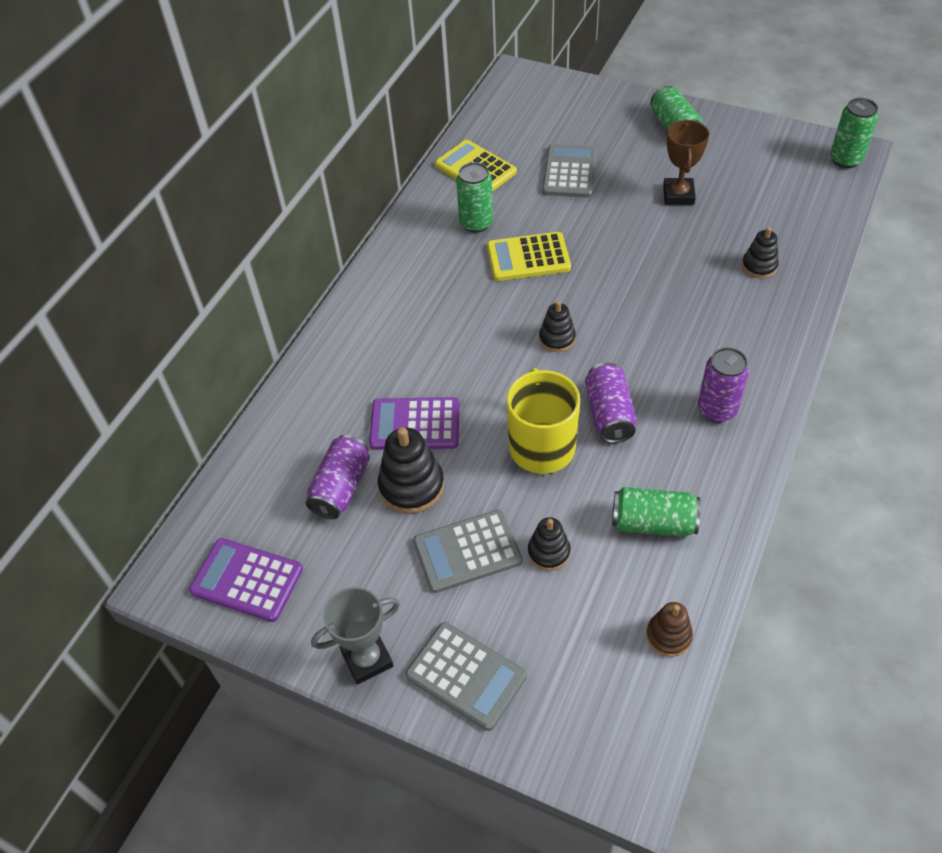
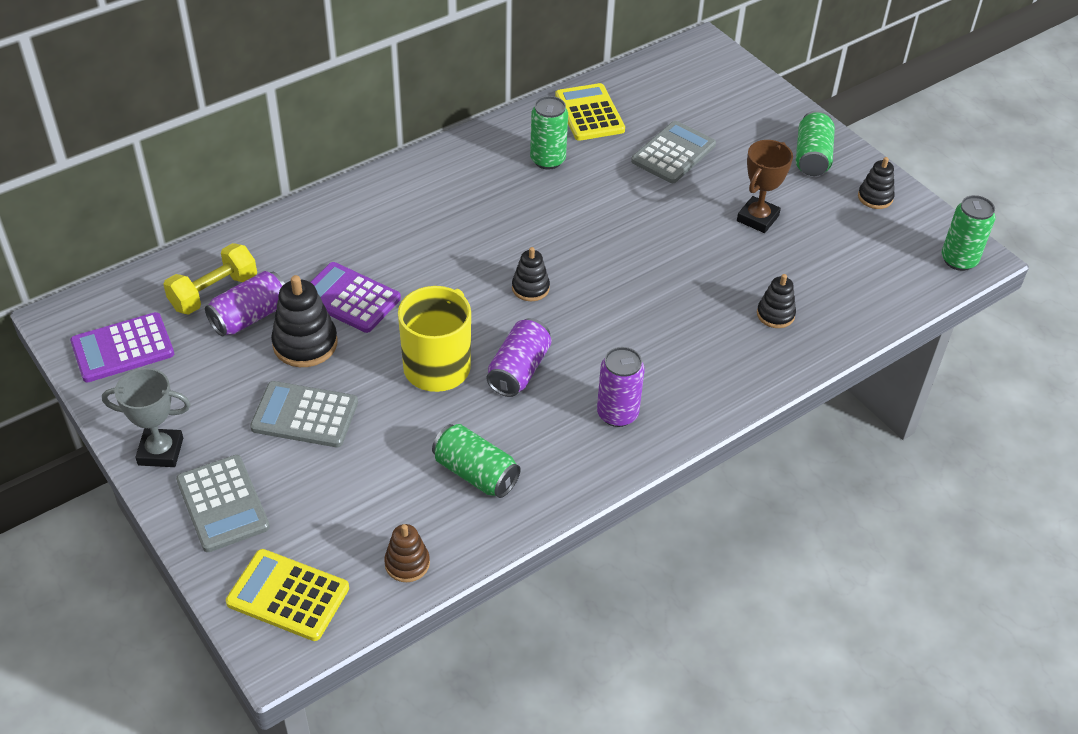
camera: 25 degrees right, 5 degrees down
(247, 580) = (122, 348): purple calculator -> purple calculator turned 75 degrees counterclockwise
(289, 482) = (214, 293): none -> yellow dumbbell
(528, 257) = (567, 209): yellow calculator -> yellow calculator (288, 595)
(549, 552) = (369, 450): black stacking toy -> black stacking toy (875, 197)

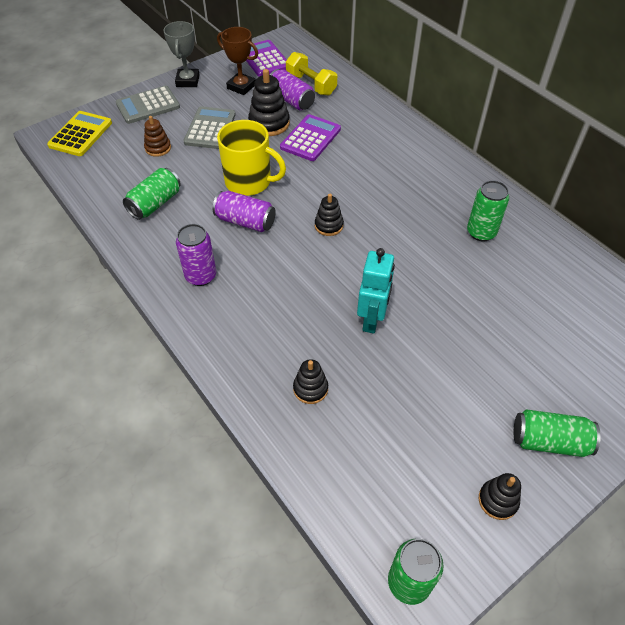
camera: 90 degrees right, 5 degrees up
(407, 563) = (91, 177): brown stacking toy -> brown stacking toy (158, 148)
(589, 113) = (554, 259): yellow calculator -> none
(673, 153) = (517, 319): grey calculator -> none
(680, 260) = (372, 320): none -> turquoise robot
(757, 218) = (439, 383): brown trophy -> brown trophy (241, 87)

